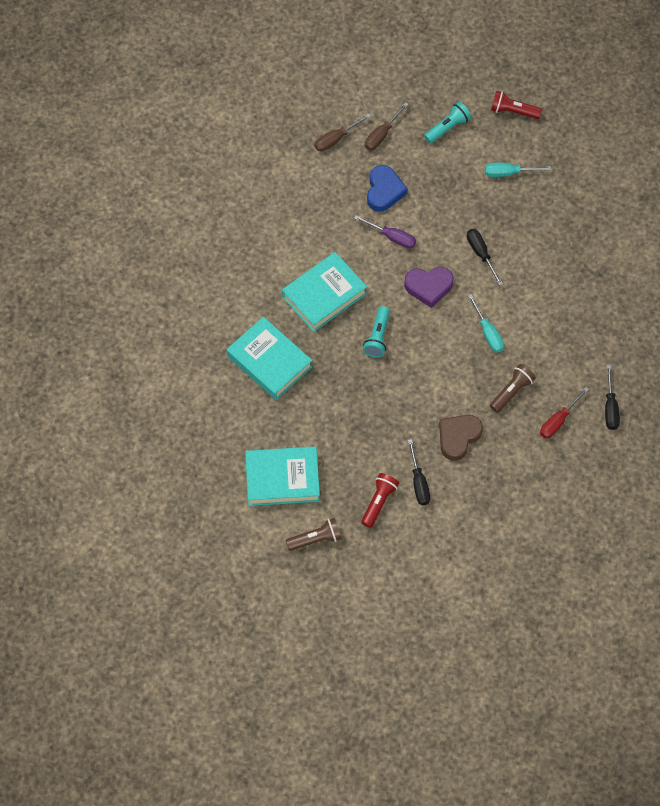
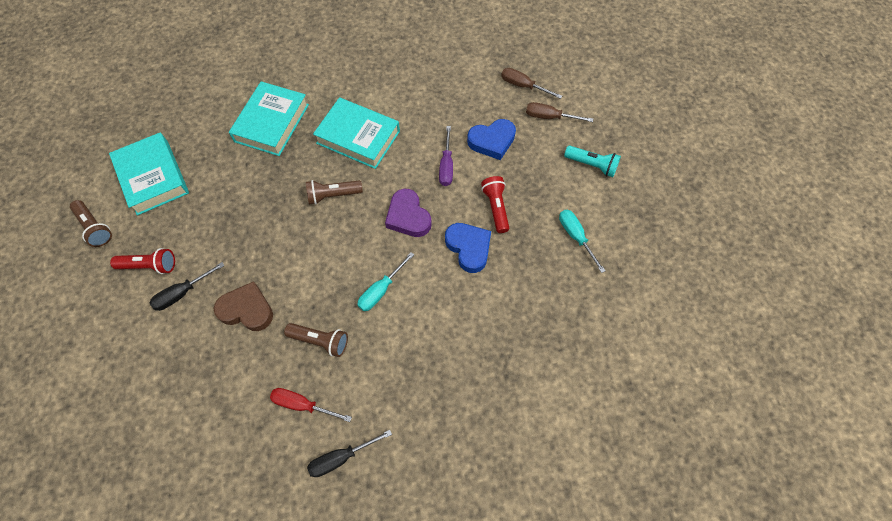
camera: 65 degrees right, 0 degrees up
(378, 337) = (333, 195): turquoise flashlight -> brown flashlight
(481, 254) = (469, 248): black screwdriver -> blue heart
(513, 111) = (648, 213): red flashlight -> red flashlight (496, 207)

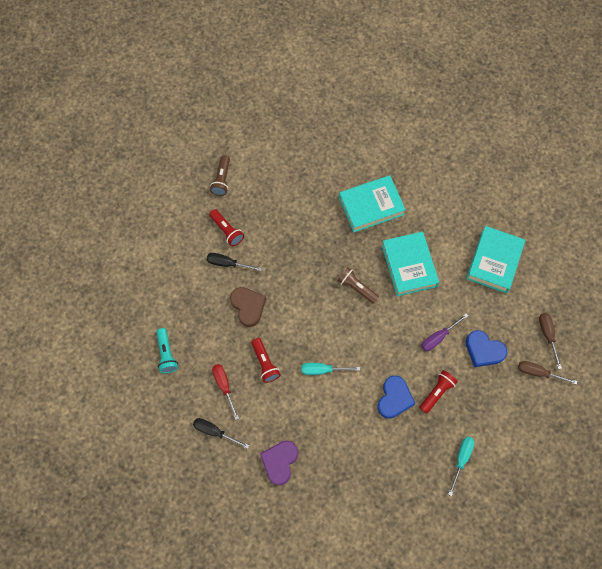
camera: 50 degrees right, 5 degrees up
(153, 177) = (276, 177): turquoise book -> turquoise book (494, 261)
(320, 341) = (265, 363): brown flashlight -> red flashlight
(408, 216) = (382, 344): purple heart -> purple heart (280, 462)
(549, 117) = (538, 373): brown screwdriver -> brown screwdriver turned 45 degrees counterclockwise
(591, 165) = (525, 430): turquoise flashlight -> turquoise flashlight (166, 354)

